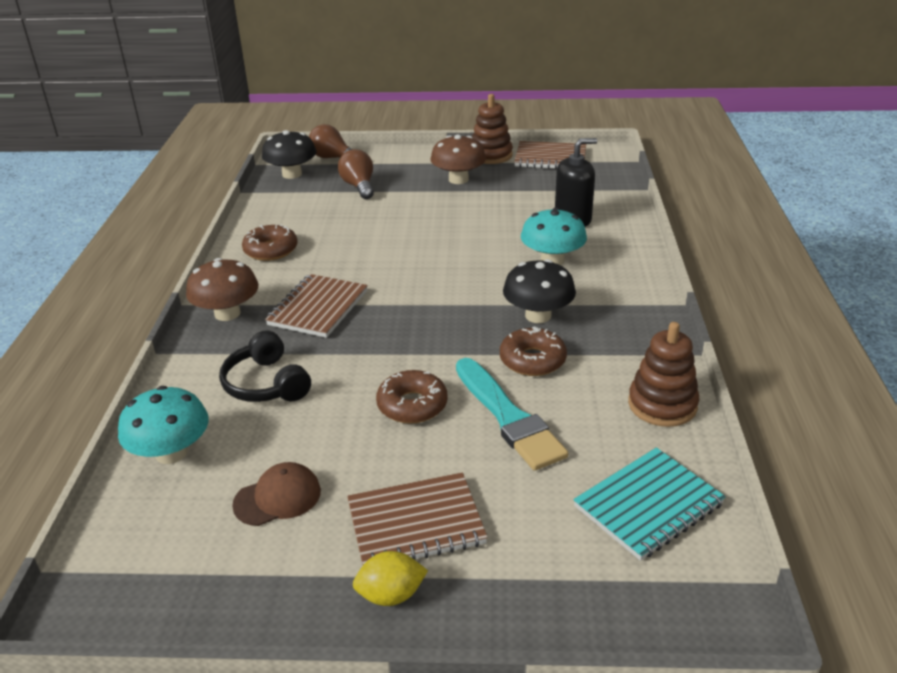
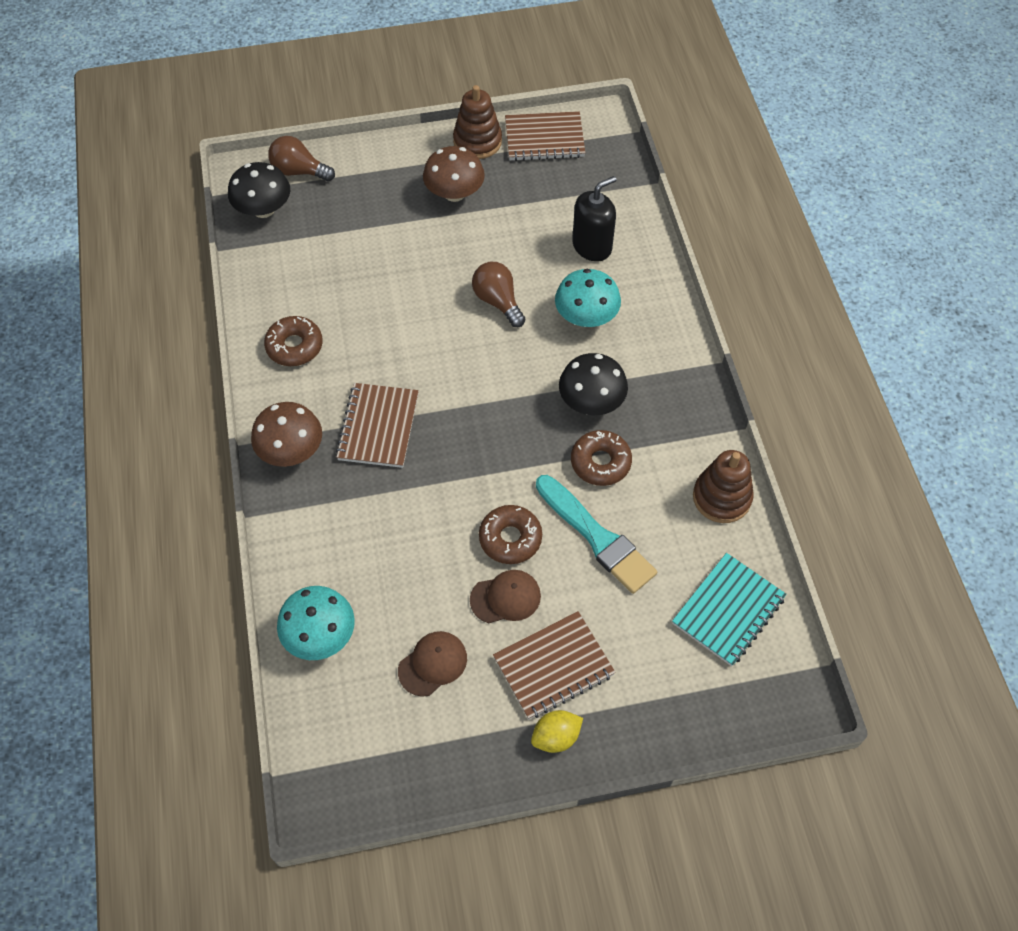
camera: 15 degrees left, 25 degrees up
(266, 384) = (369, 537): black headphones -> none
(359, 186) = (348, 221): brown light bulb -> brown light bulb (498, 301)
(386, 453) = (506, 597): none -> brown cap

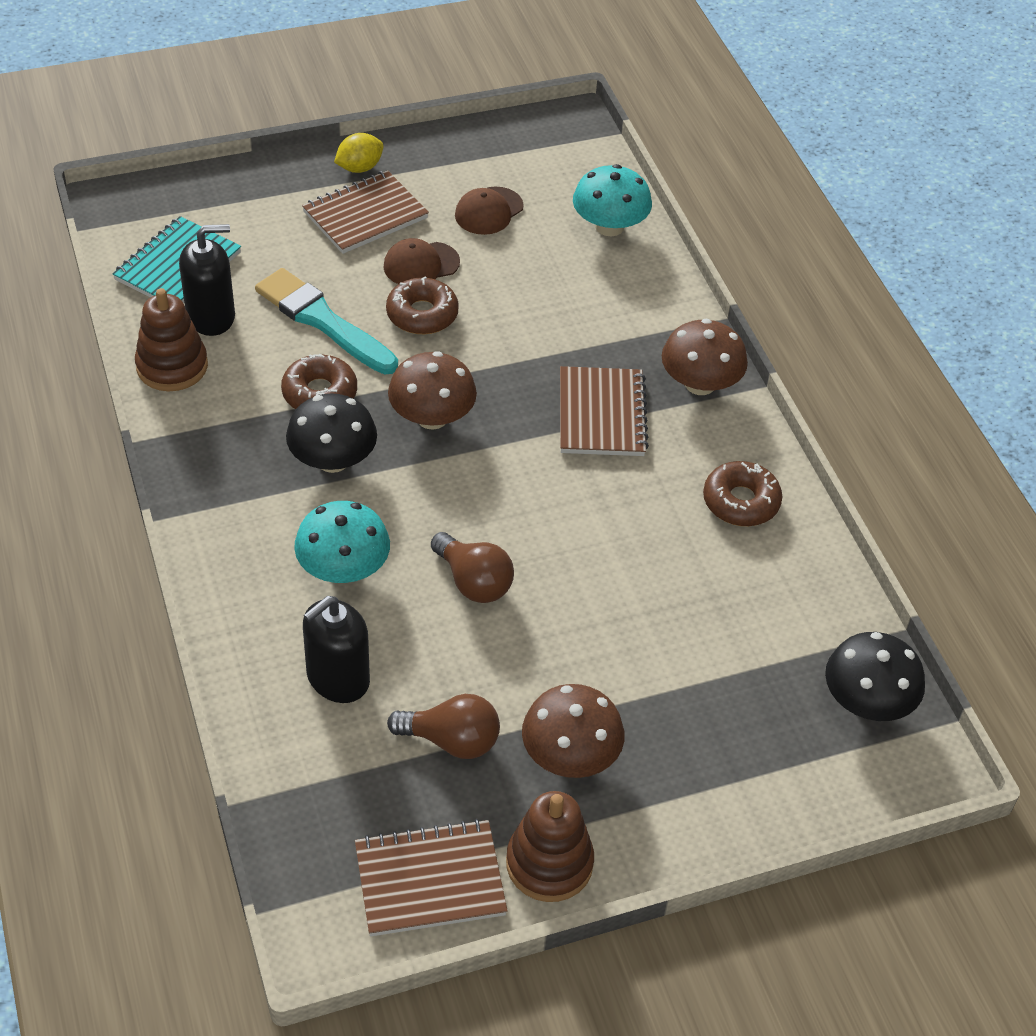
camera: 170 degrees right, 10 degrees down
(299, 171) = (838, 776): brown light bulb -> brown light bulb (451, 740)
(512, 433) = (432, 417): none -> brown mushroom
(693, 548) = (211, 316): none -> black soap dispenser

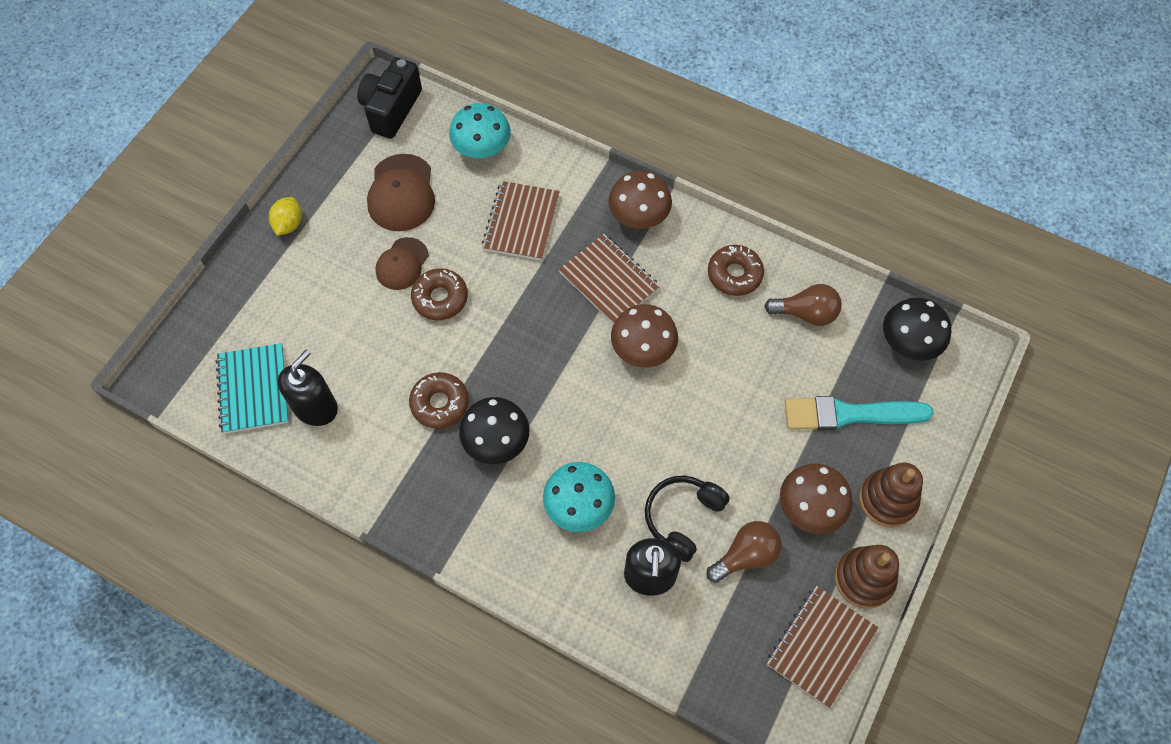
camera: 40 degrees left, 15 degrees up
(172, 366) = (331, 463): brown stacking toy -> brown stacking toy (887, 500)
(322, 321) = (387, 352): turquoise brush -> turquoise brush (849, 414)
(365, 215) = (330, 256): brown notebook -> brown notebook (521, 222)
(429, 658) = (682, 517): none -> black headphones
(432, 417) = (520, 363): brown mushroom -> brown mushroom (643, 349)
(473, 582) = (655, 449): brown light bulb -> brown light bulb (806, 313)
(488, 211) = (401, 193): brown cap -> brown cap, size x1.52
(560, 142) = (391, 109): none -> black camera

